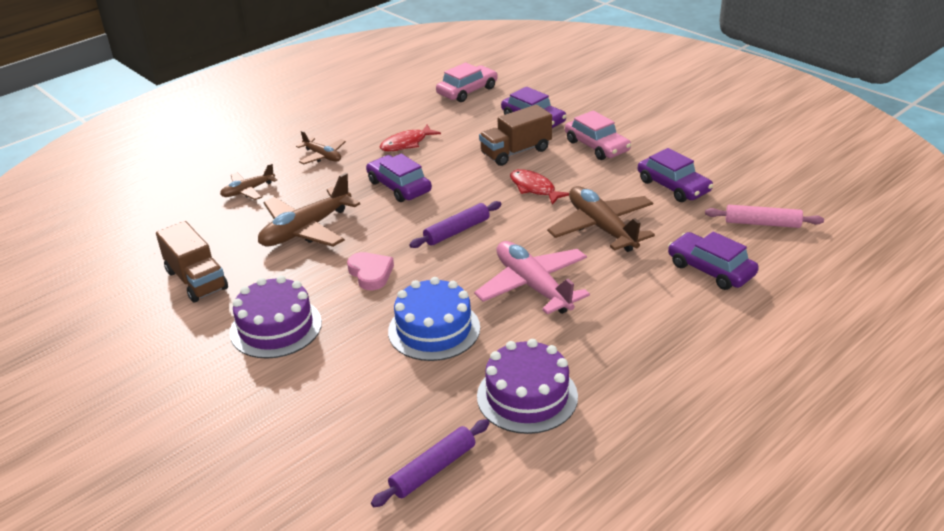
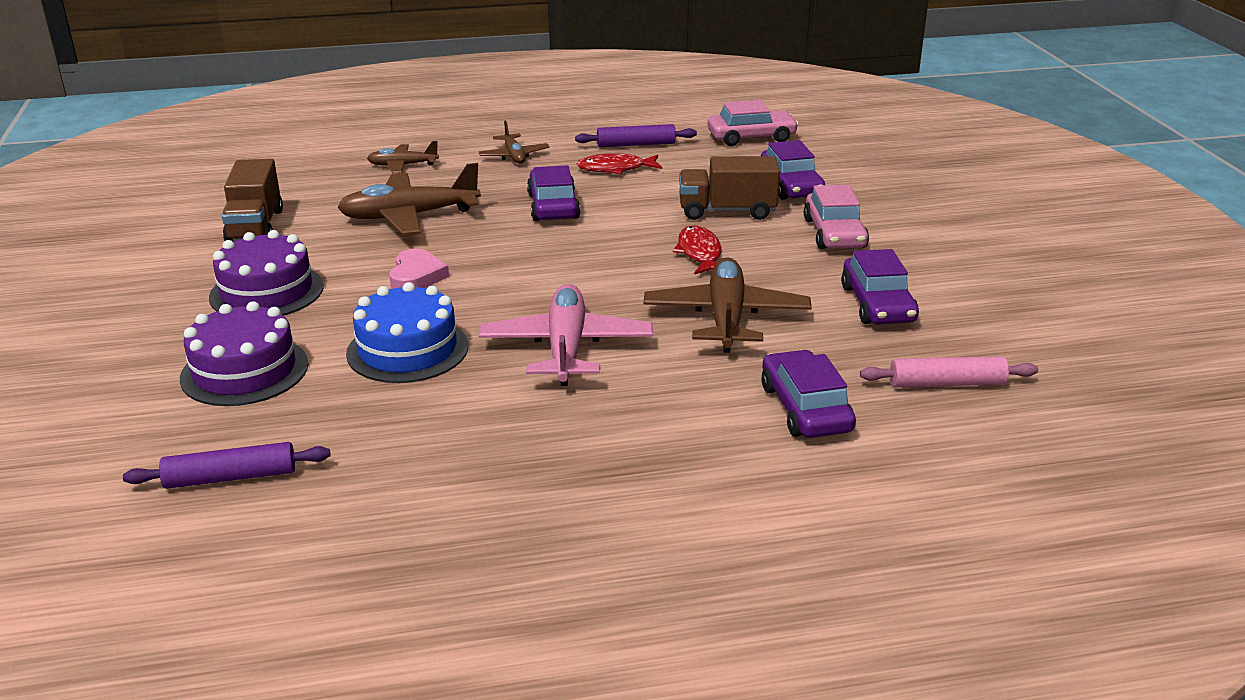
camera: 30 degrees right, 5 degrees down
(457, 231) = (557, 267): purple rolling pin -> purple rolling pin (636, 145)
(527, 396) = (414, 451): purple cake -> purple cake (244, 371)
(762, 223) = (947, 383): pink rolling pin -> pink rolling pin turned 45 degrees counterclockwise

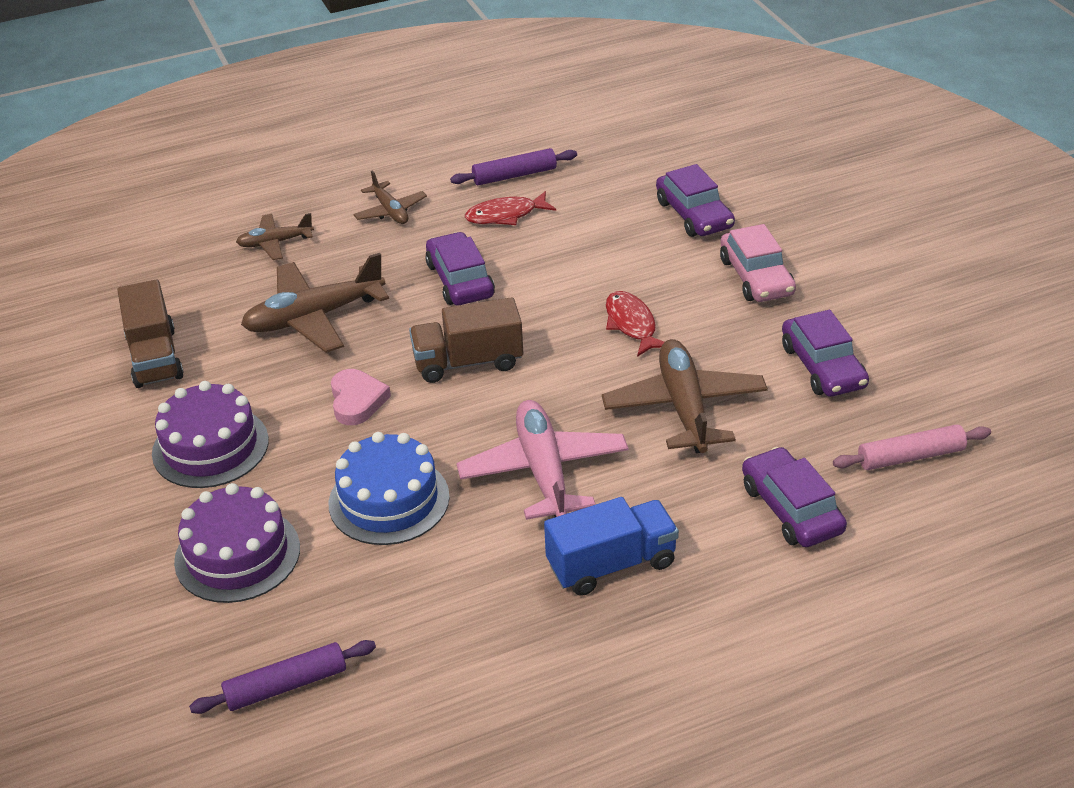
camera: 10 degrees left, 10 degrees up
(601, 427) = (611, 564): none -> blue truck
(727, 211) = (640, 261): brown truck -> brown truck (468, 362)
(751, 137) = (632, 147): pink car -> none

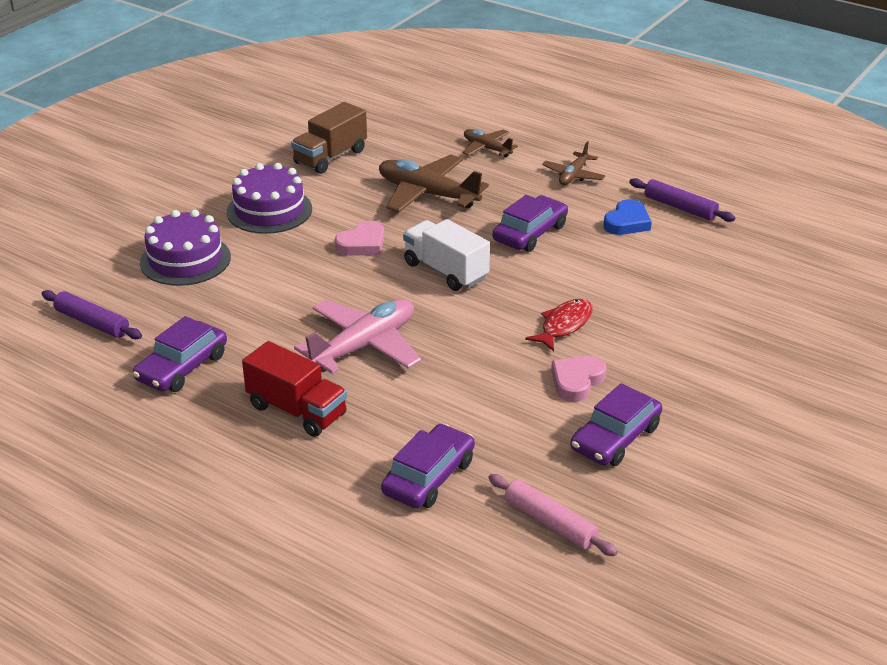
camera: 55 degrees right, 5 degrees down
(389, 500) = (280, 294): blue cake -> none
(468, 362) = (446, 271): brown truck -> white truck
(505, 215) = (627, 222): red fish -> blue heart
(611, 564) = (297, 410): blue truck -> red truck
(684, 407) = (493, 384): brown plane -> none
(694, 214) = (736, 305): purple car -> purple car (182, 367)
(723, 353) = (577, 381): none -> pink heart
(756, 277) = (692, 364): pink car -> none

